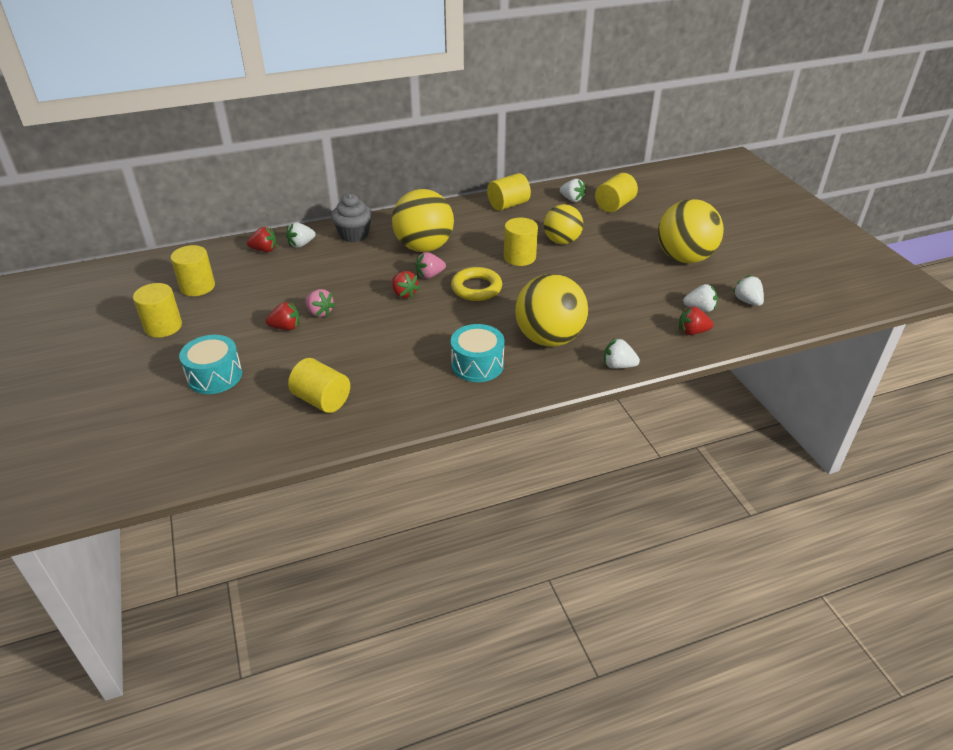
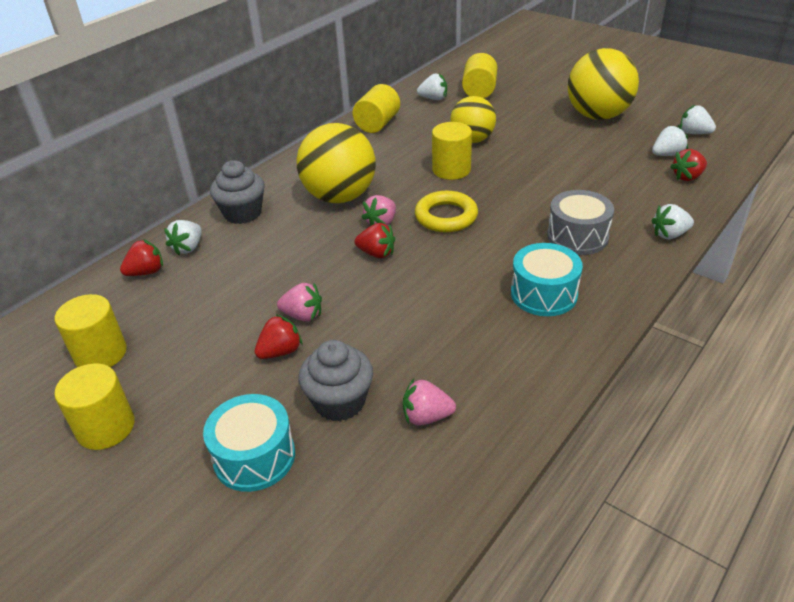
camera: 30 degrees left, 0 degrees up
(286, 369) = (339, 402): none -> grey cupcake
(322, 400) = (426, 417): yellow cylinder -> pink strawberry
(549, 338) = (577, 236): yellow ball -> grey drum

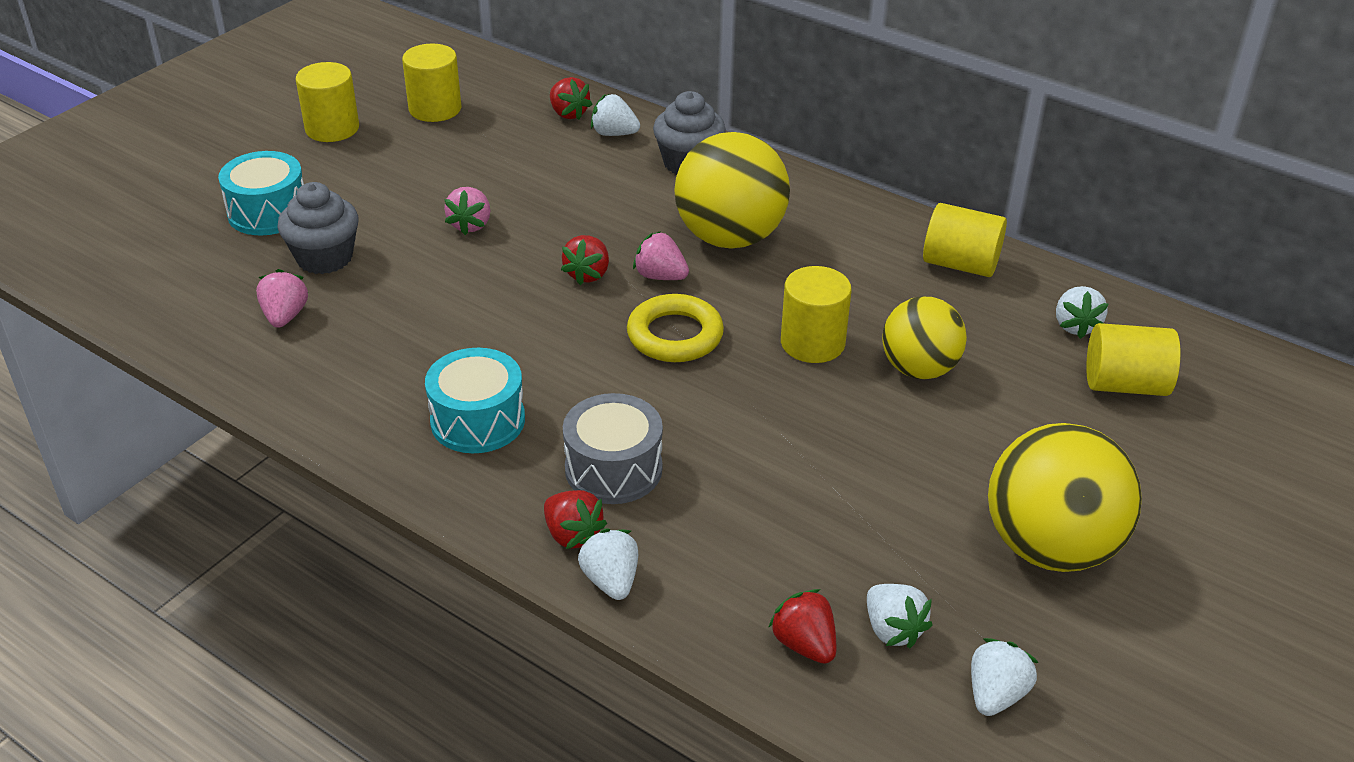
camera: 85 degrees right, 0 degrees up
(280, 351) = (412, 214): red strawberry -> red strawberry (572, 535)

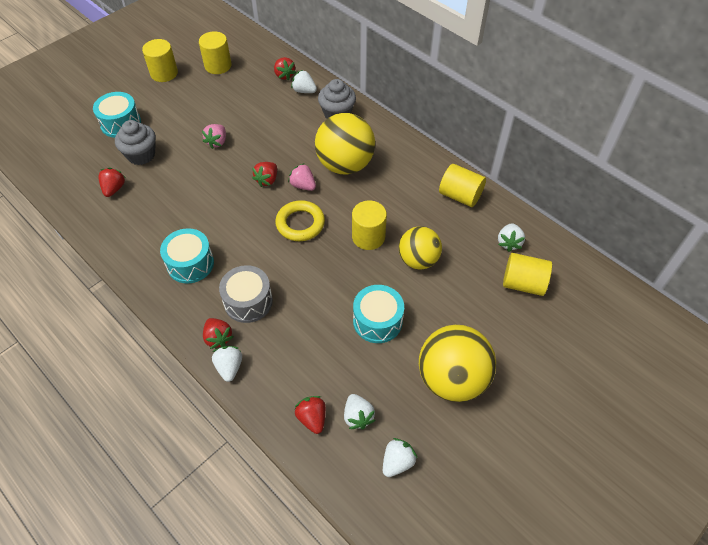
camera: 10 degrees right, 15 degrees up
(285, 316) = (114, 189): pink strawberry -> red strawberry
(876, 472) = (377, 321): none -> turquoise drum

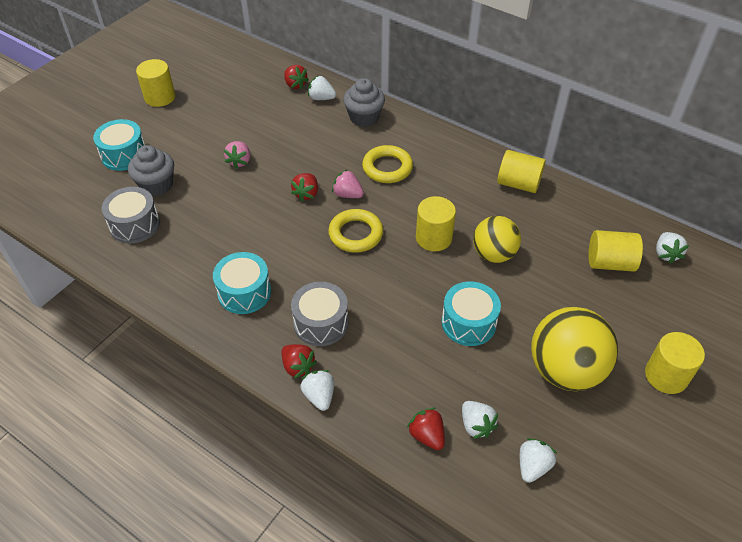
camera: 10 degrees left, 5 degrees down
(114, 189) = (135, 225): red strawberry -> grey drum
(218, 65) = (218, 83): yellow cylinder -> yellow cylinder (666, 376)
(345, 165) = (387, 168): yellow ball -> yellow ring
(509, 243) = (583, 224): white strawberry -> white strawberry (666, 254)

